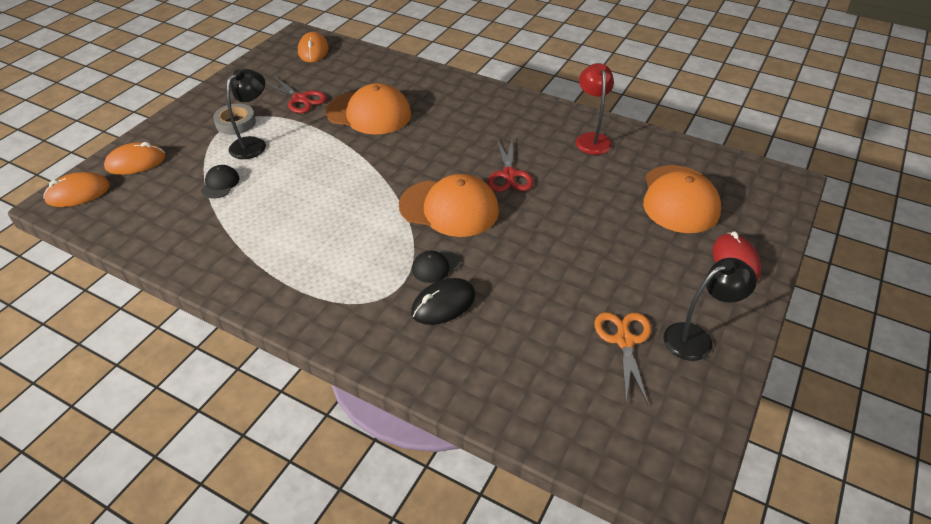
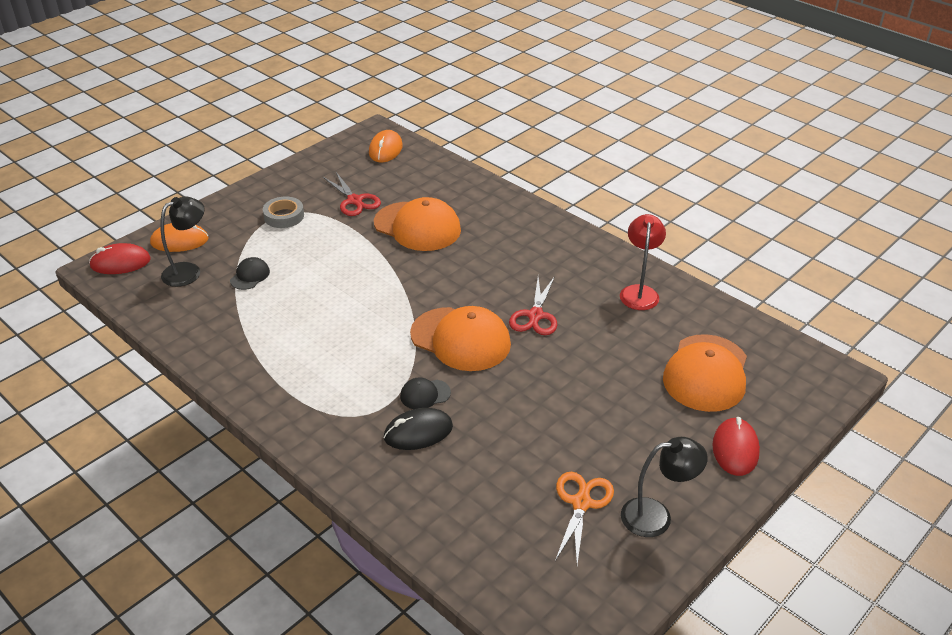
camera: 15 degrees right, 5 degrees down
(78, 193) = (120, 263): orange mouse -> red mouse
(253, 144) = (293, 241): black lamp -> black lamp (188, 271)

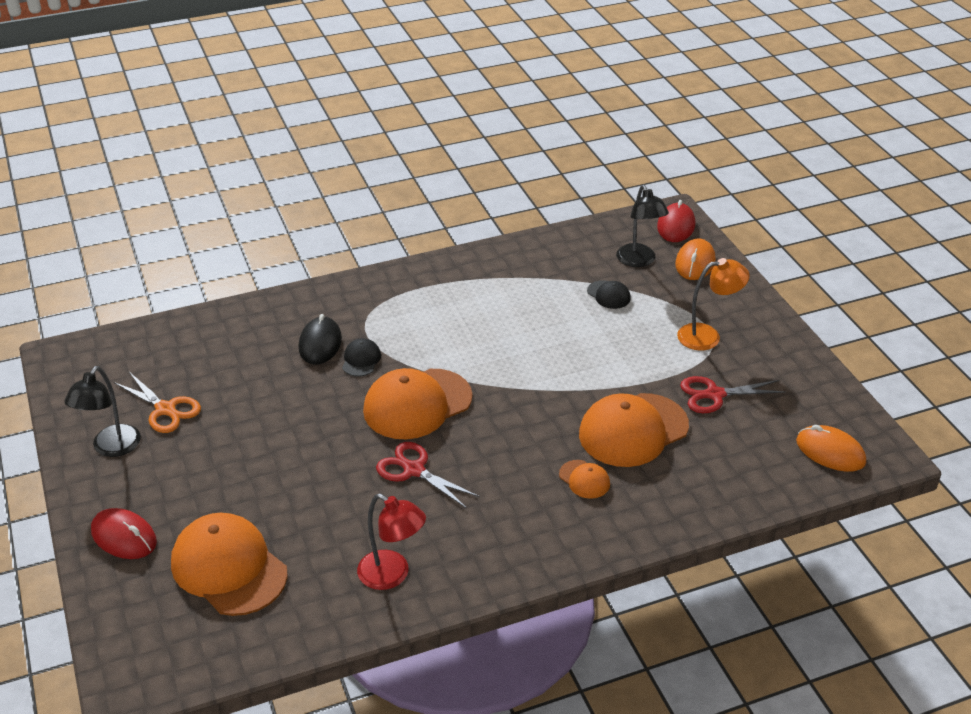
camera: 115 degrees right, 0 degrees up
(284, 216) = (707, 336): grey tape -> orange lamp
(483, 235) = (584, 479): none -> orange cap

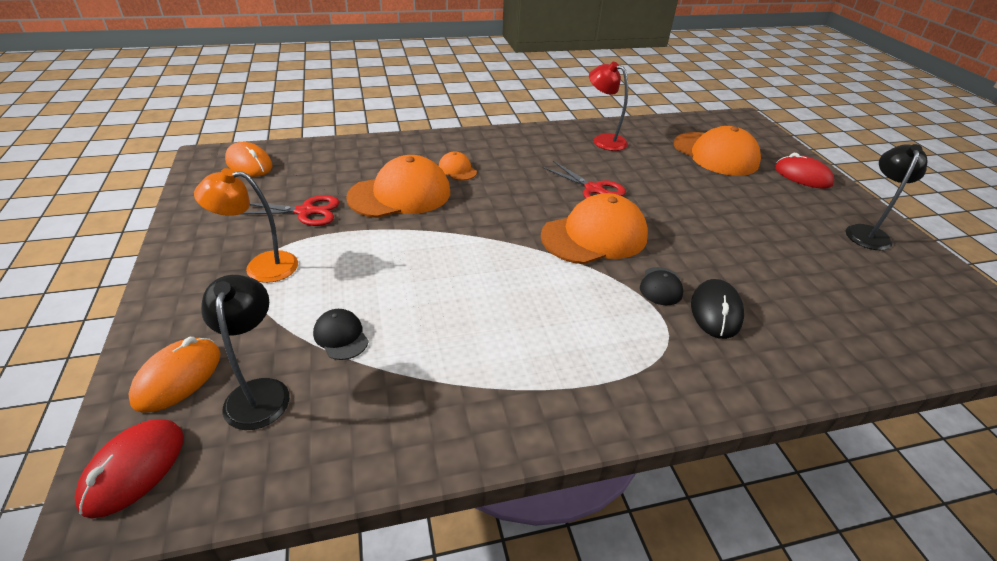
camera: 175 degrees left, 0 degrees up
(165, 409) = (845, 259): orange scissors -> none

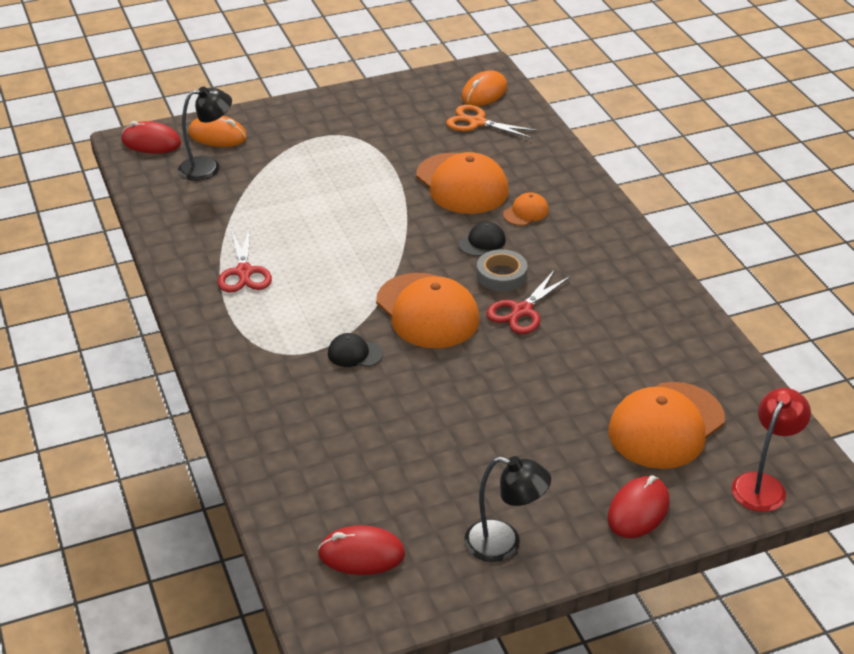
camera: 85 degrees right, 0 degrees up
(261, 267) = (333, 137): orange lamp -> none
(300, 174) = (477, 122): none -> orange scissors
(305, 211) = (415, 139): red scissors -> red scissors (244, 272)
(341, 336) = (262, 188): black cap -> black cap (482, 242)
(544, 192) = (501, 275): none -> grey tape
(603, 140) = (655, 320): red lamp -> red lamp (763, 484)
(715, 311) = (324, 386): black mouse -> none
(926, 307) = (361, 554): none -> red mouse

